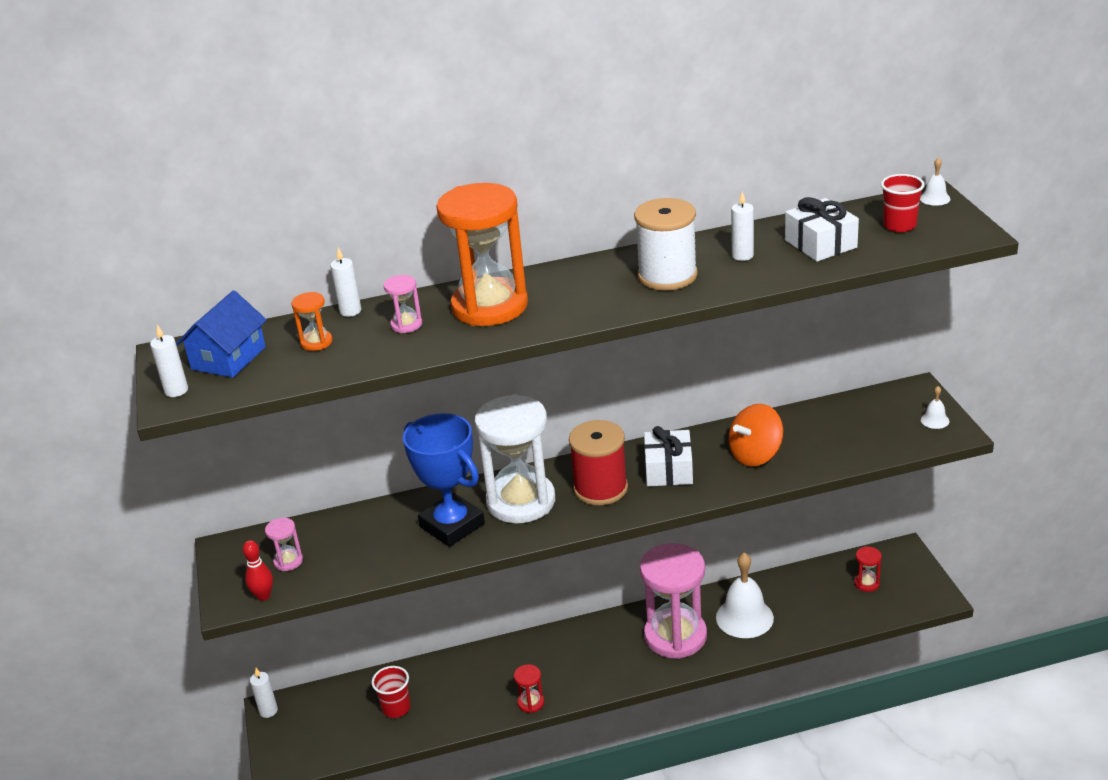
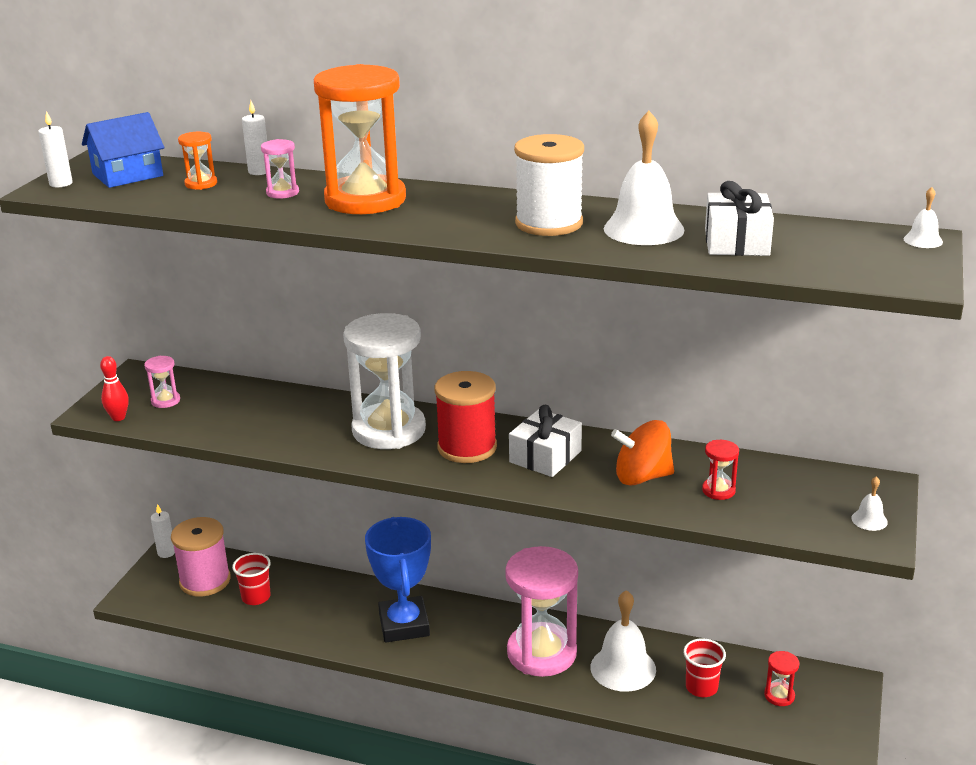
camera: 30 degrees right, 5 degrees down
(333, 717) = (205, 581): none -> pink spool
(452, 525) = (313, 425): blue trophy -> blue trophy (404, 625)
(531, 703) = (362, 647): red hourglass -> red hourglass (718, 490)
(742, 256) = (643, 229): white candle -> white bell
(899, 225) = (845, 251): red cup -> red cup (701, 687)

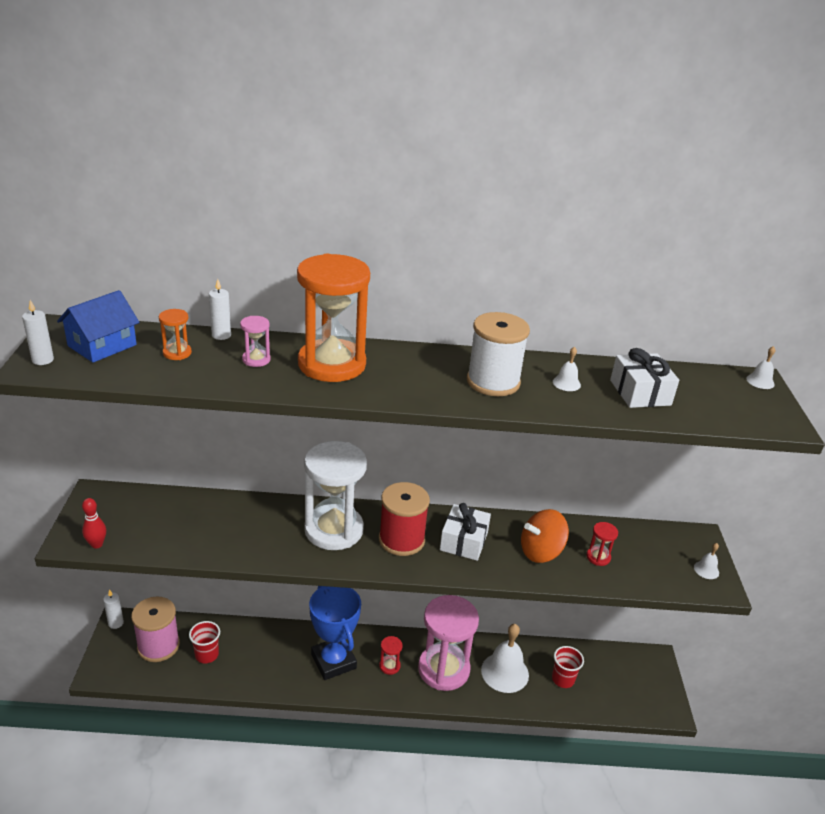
camera: 20 degrees left, 5 degrees up
(165, 401) = (132, 521): pink hourglass -> none
(643, 229) = (566, 383): white bell -> white bell, size x0.45
(779, 696) = (615, 676): red hourglass -> red hourglass (389, 666)

